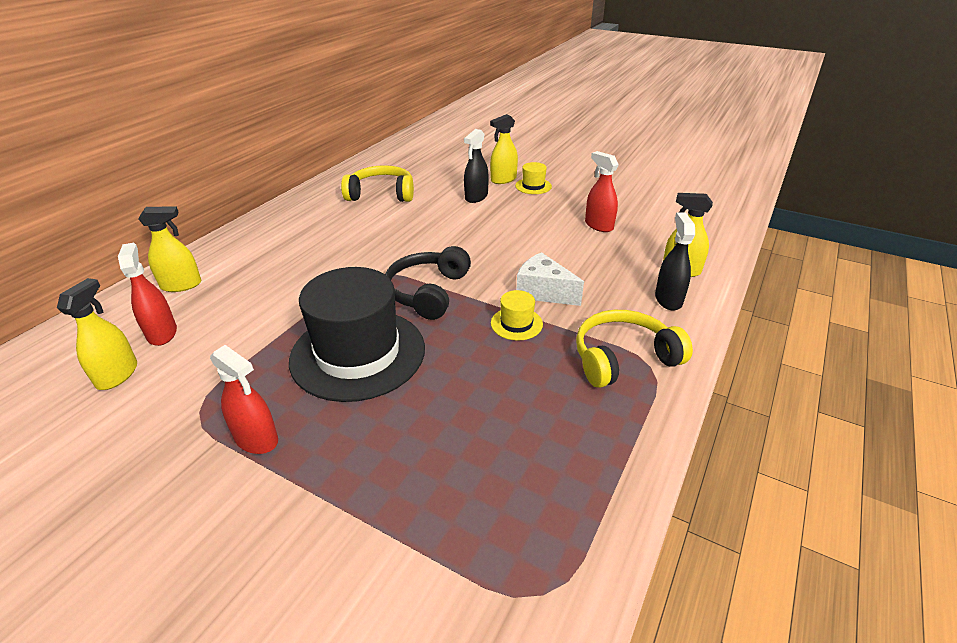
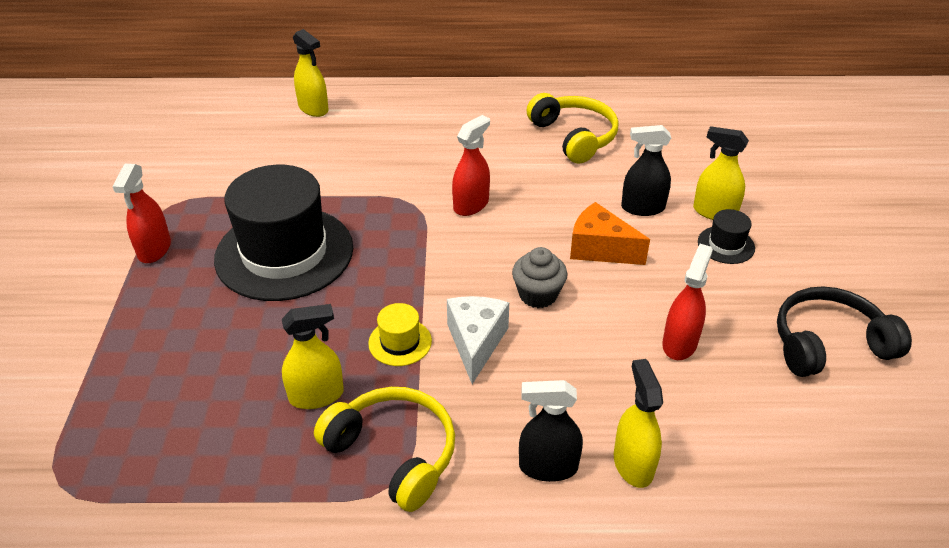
camera: 60 degrees right, 5 degrees up
(117, 375) = (188, 145): yellow spray bottle -> yellow spray bottle (316, 395)
(162, 333) = (246, 136): red spray bottle -> red spray bottle (471, 205)
(428, 292) = (409, 255): black headphones -> black headphones (828, 344)
(498, 221) = (600, 249): none -> orange cheese
(519, 255) = (538, 295): none -> grey cupcake
(533, 186) = (726, 245): yellow hat -> black hat
(668, 299) = (548, 467): black spray bottle -> black spray bottle turned 150 degrees counterclockwise

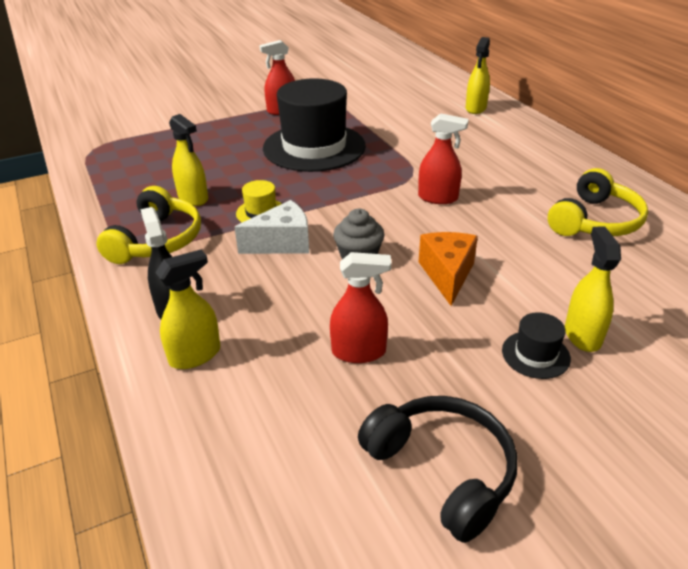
camera: 65 degrees right, 5 degrees down
(642, 208) = (534, 285): black spray bottle -> none

